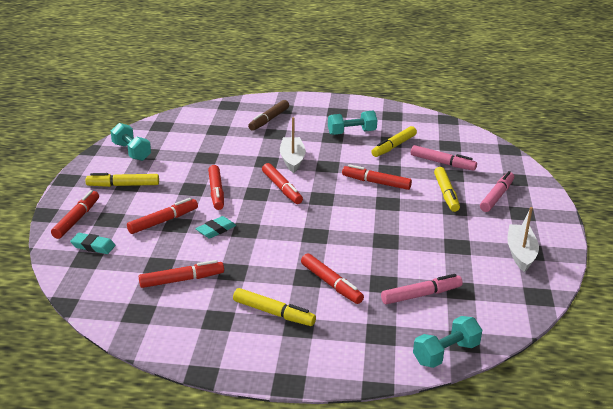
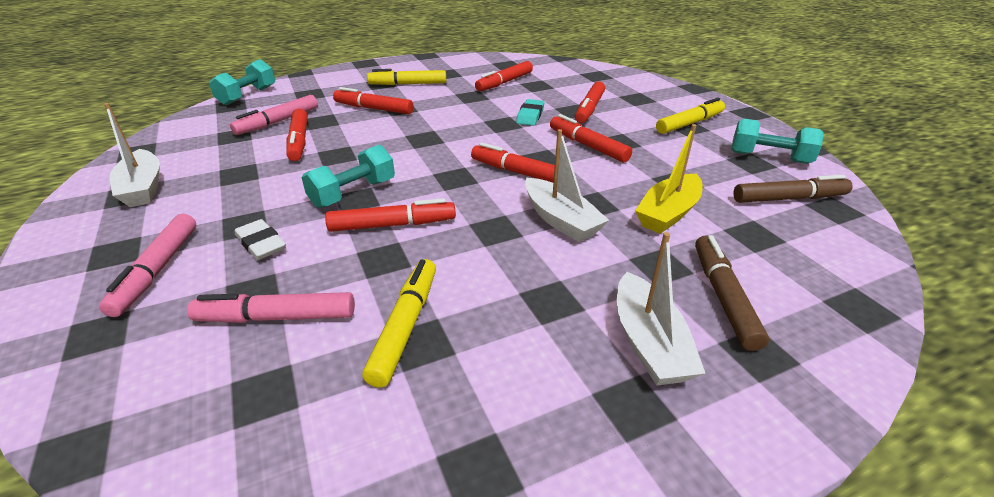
camera: 150 degrees right, 5 degrees up
(77, 219) = (661, 91): red marker -> red marker (299, 141)
(93, 246) = (608, 81): turquoise eraser -> none
(171, 134) = (789, 199): none -> brown marker
(238, 147) = (668, 213): none -> yellow boat
(313, 119) = (648, 343): none -> white boat
(351, 132) = (526, 333): turquoise dumbbell -> turquoise dumbbell (353, 193)
(446, 194) = (261, 244): yellow marker -> white eraser

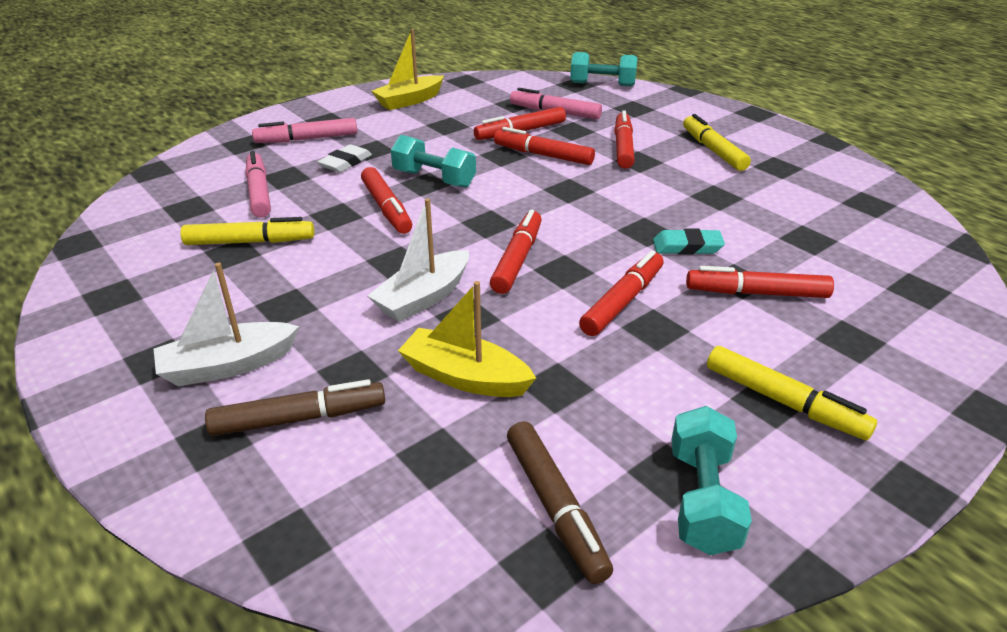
camera: 75 degrees right, 0 degrees up
(143, 188) = (409, 101): white boat -> yellow boat
(504, 82) = (790, 212): red marker -> red marker (543, 155)

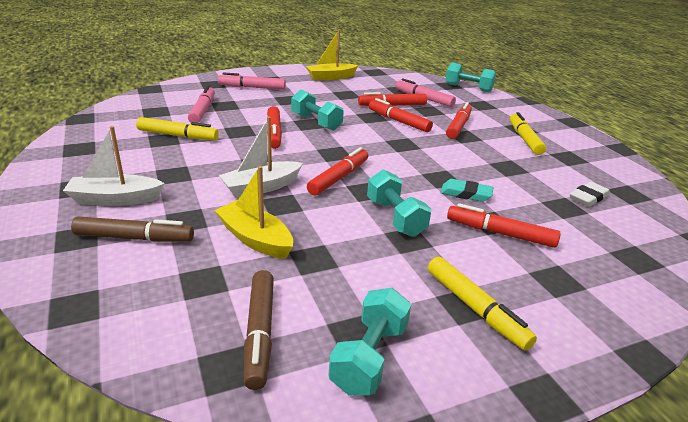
camera: 15 degrees right, 5 degrees down
(345, 163) = (266, 104): white eraser -> white eraser (588, 197)
(623, 301) = (395, 217): red marker -> turquoise dumbbell

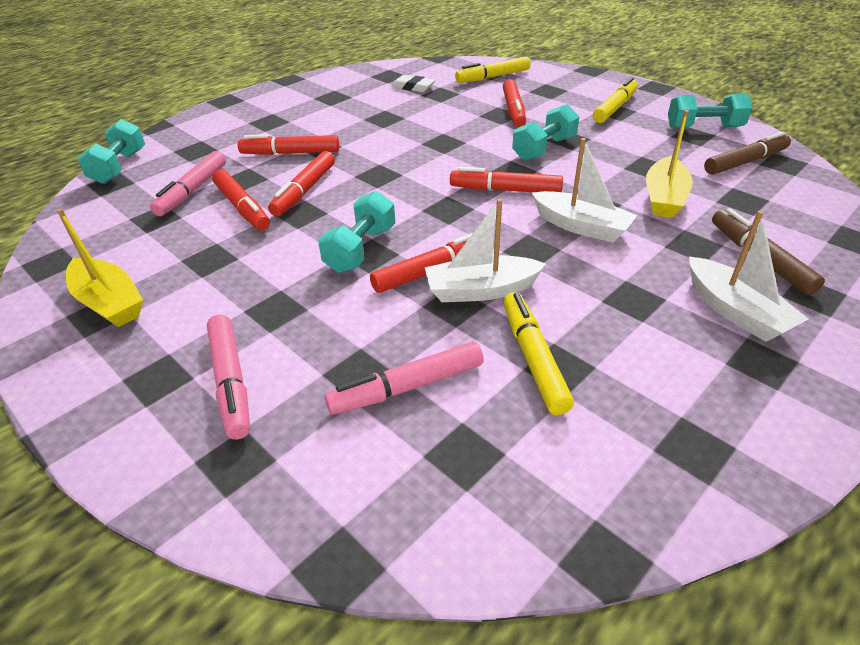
camera: 110 degrees left, 10 degrees up
(241, 139) = (481, 290): none -> white boat
(466, 194) = (463, 128): turquoise eraser -> none
(524, 139) = (301, 117): yellow marker -> yellow marker (493, 77)

